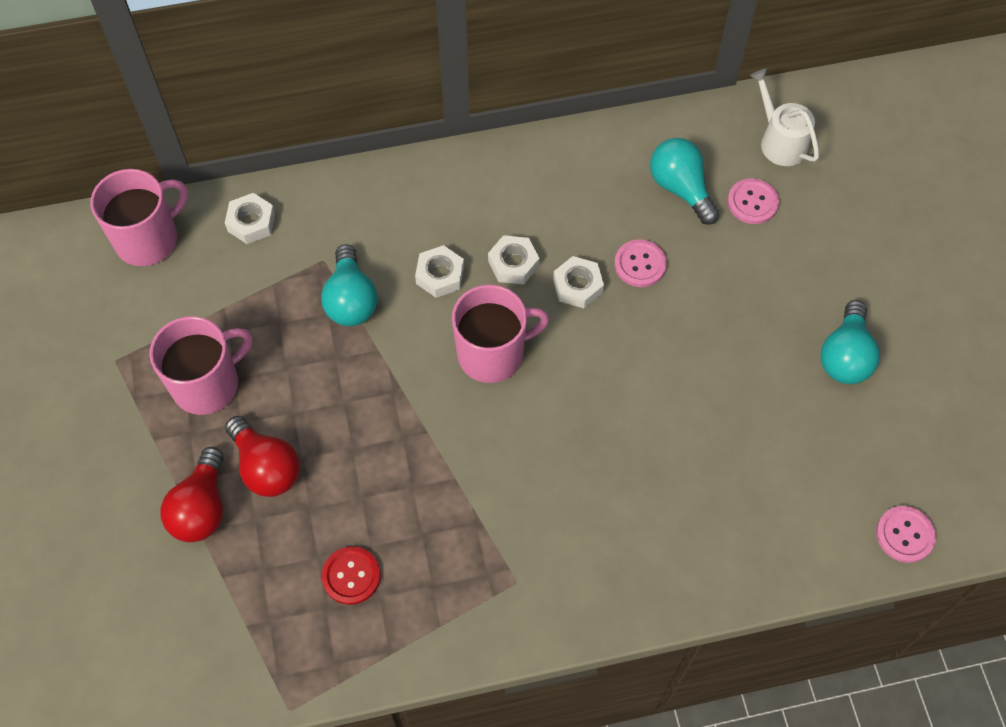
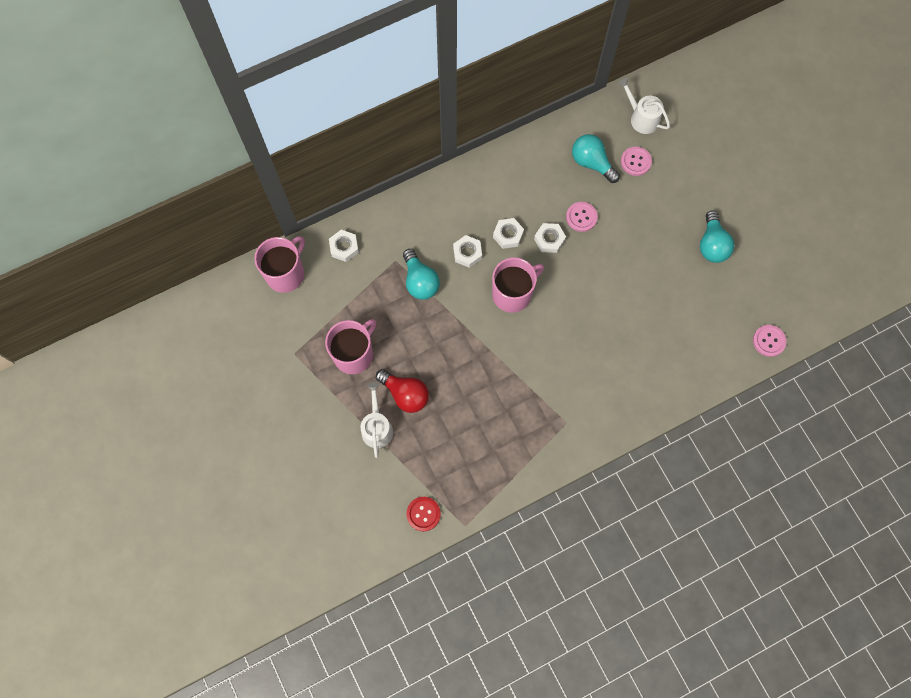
camera: 15 degrees left, 10 degrees up
(201, 508) = (377, 427): red light bulb -> white watering can
(351, 576) = (474, 443): red button -> red button (423, 514)

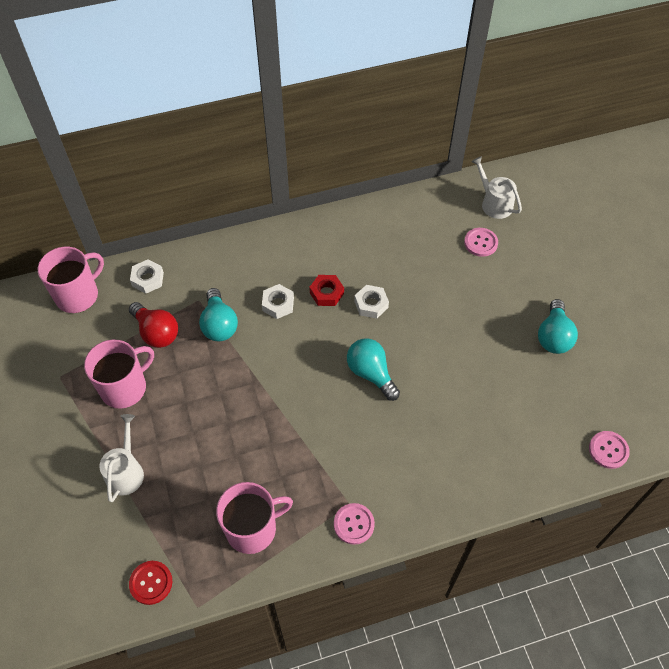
camera: 10 degrees right, 15 degrees down
(405, 394) = (169, 440): red light bulb -> red light bulb (156, 332)
(508, 235) = (326, 293): white nut -> red nut
(512, 293) = (318, 352): pink mug -> pink mug (252, 529)
(581, 217) = (411, 287): pink button -> pink button (354, 524)
(591, 163) = (432, 237): turquoise light bulb -> turquoise light bulb (371, 373)

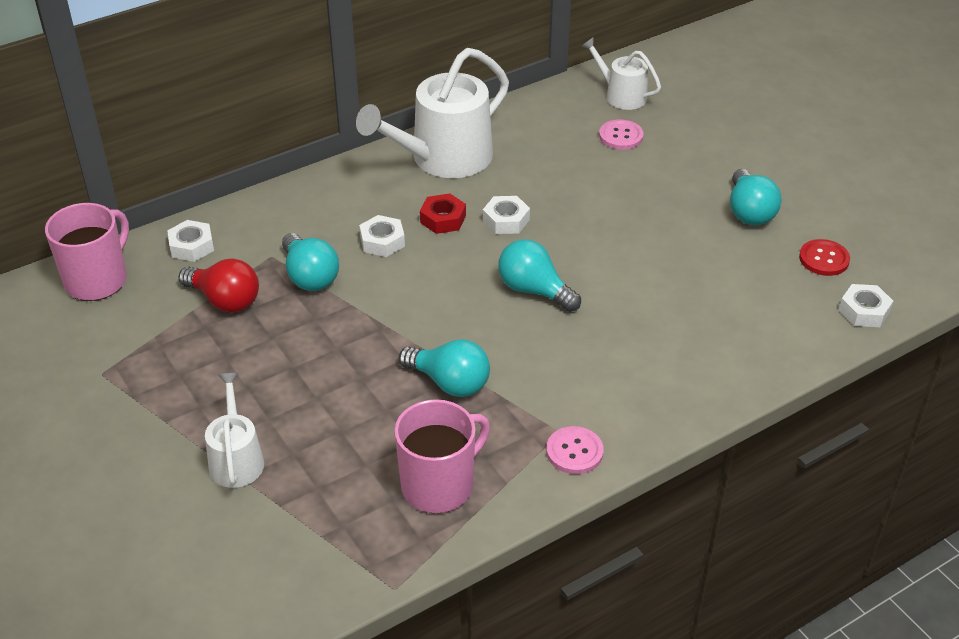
camera: 15 degrees left, 15 degrees down
(125, 387) = (201, 368): pink mug -> none
(151, 583) = (318, 576): red button -> red button (824, 259)
(286, 442) = (449, 383): none -> turquoise light bulb
(344, 237) = (443, 158): none -> white watering can
(608, 450) = (864, 311): pink button -> white nut

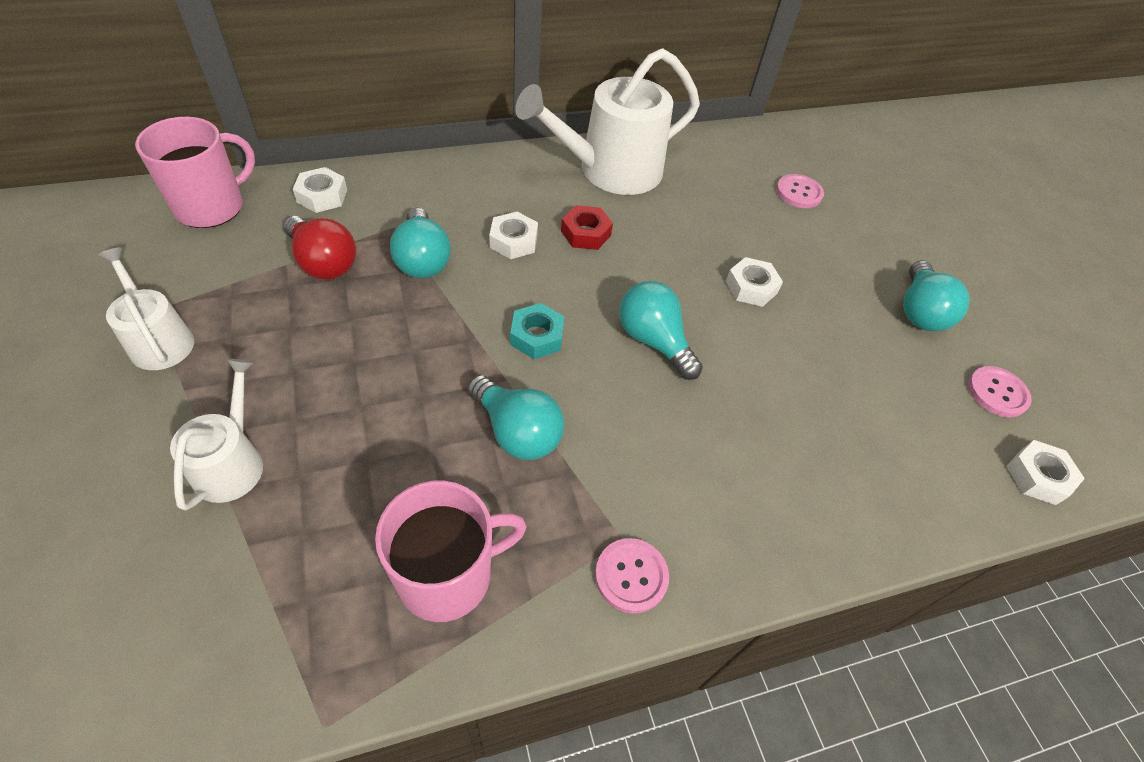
camera: 10 degrees right, 10 degrees up
(435, 311) = (536, 336): none -> turquoise nut
(506, 220) = (650, 252): white nut -> white nut (751, 287)
(621, 95) = (810, 152): white watering can -> white watering can (159, 340)
(824, 259) = (997, 393): red button -> pink button

